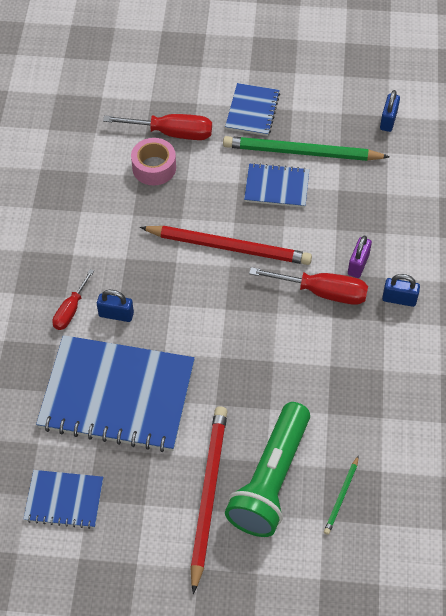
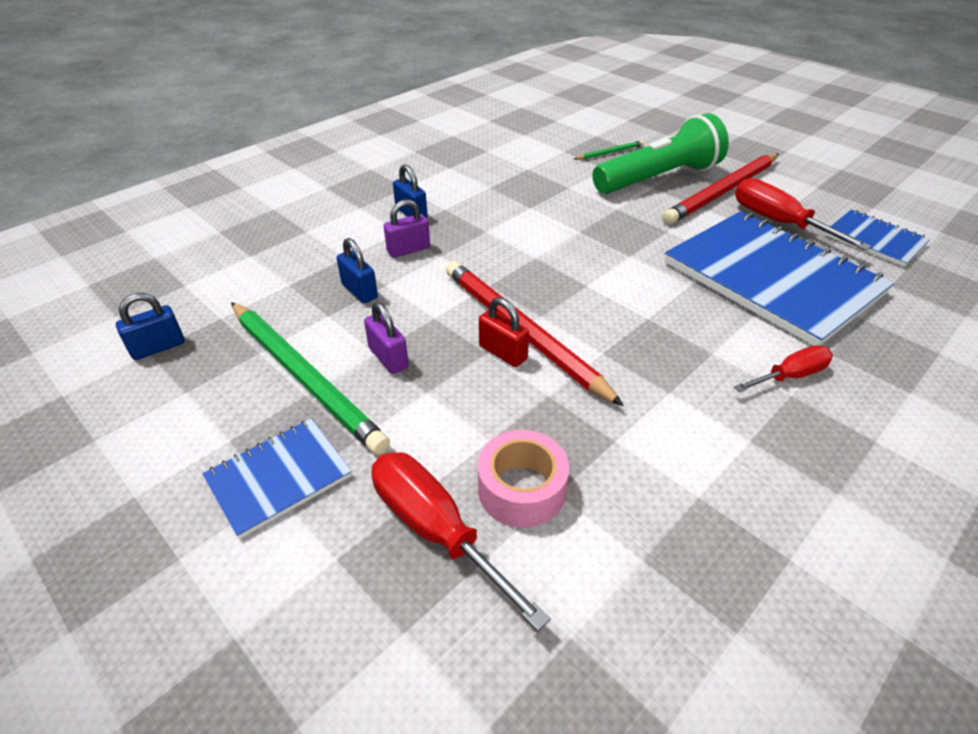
camera: 140 degrees left, 15 degrees down
(116, 314) = (726, 341): blue padlock -> blue padlock (359, 291)
(225, 227) = (503, 353): none -> red padlock
(276, 187) = (388, 358): blue notebook -> purple padlock
(322, 292) = (471, 249): red screwdriver -> red screwdriver (778, 222)

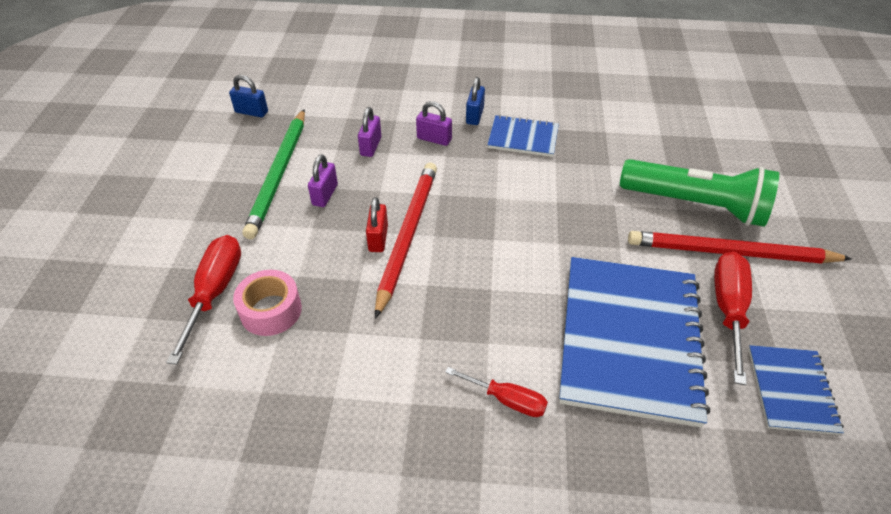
camera: 50 degrees right, 5 degrees up
(279, 478) = (203, 214): blue notebook -> blue notebook (523, 138)
(359, 291) = (371, 146): blue padlock -> purple padlock
(610, 153) = (695, 159): green pencil -> none

